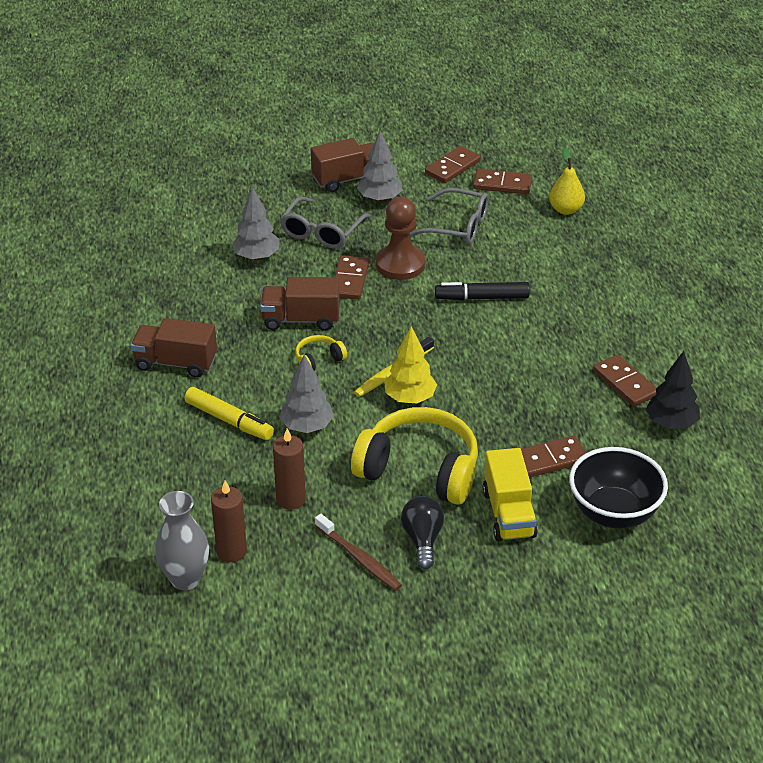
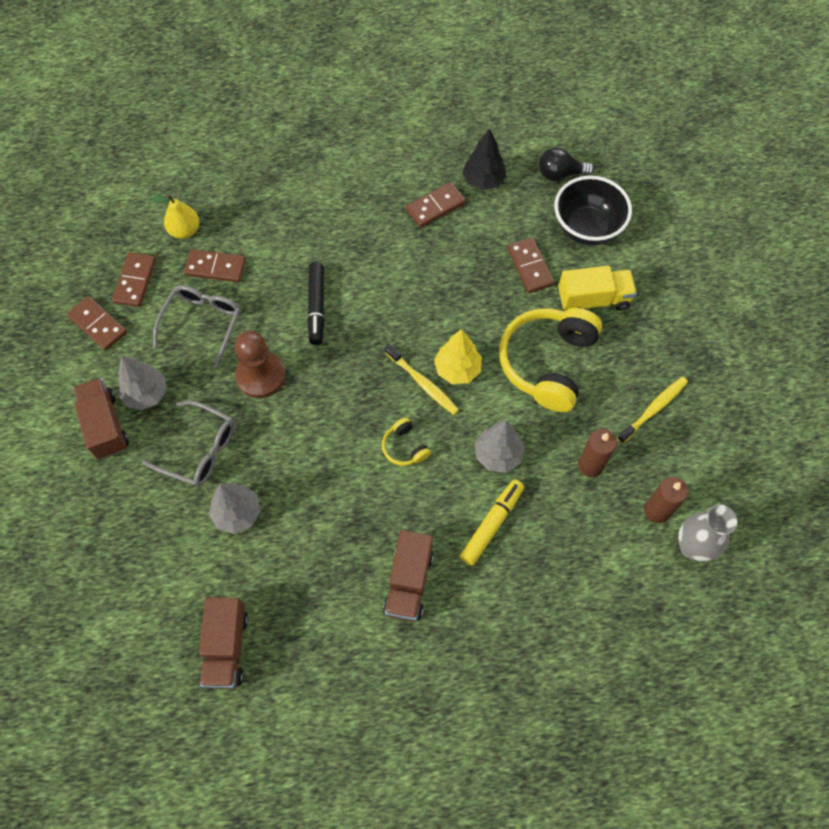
camera: 90 degrees left, 25 degrees up
(301, 319) = (343, 465): brown truck -> brown truck (226, 647)
(350, 280) = (283, 421): brown domino -> brown domino (215, 267)
(359, 558) = (653, 409): brown toothbrush -> yellow toothbrush
(422, 539) = (628, 362): black light bulb -> black light bulb (560, 174)

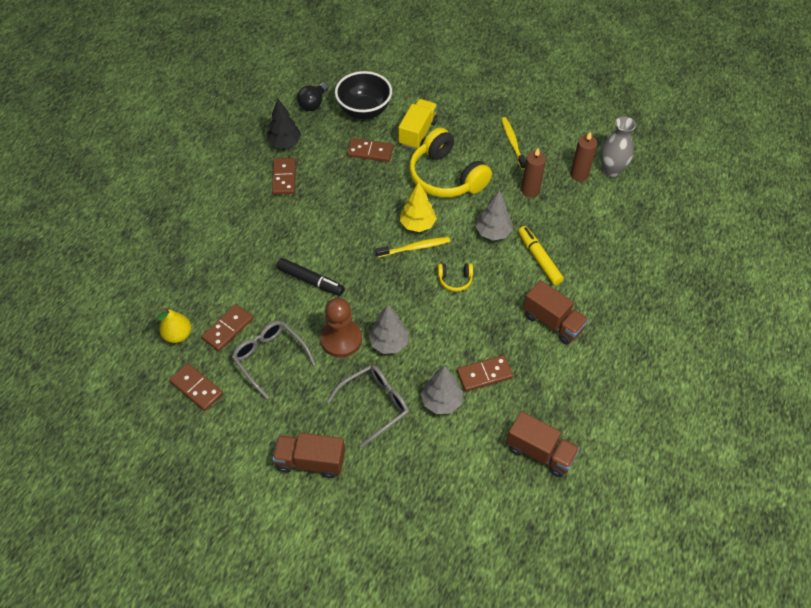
camera: 60 degrees left, 10 degrees down
(98, 325) = (216, 431): brown domino -> brown domino (484, 374)
(146, 394) = (303, 421): grey tree -> grey tree (389, 343)

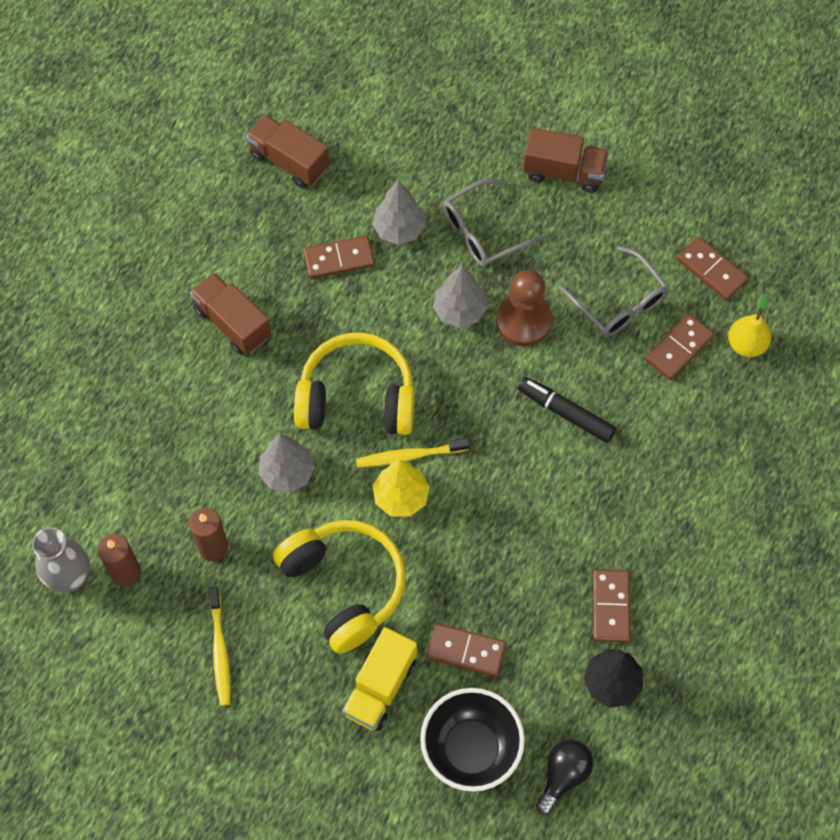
camera: 175 degrees left, 10 degrees up
(455, 280) = (357, 398): yellow headphones -> yellow headphones, size x2.29
(539, 259) = (228, 422): yellow marker -> none

